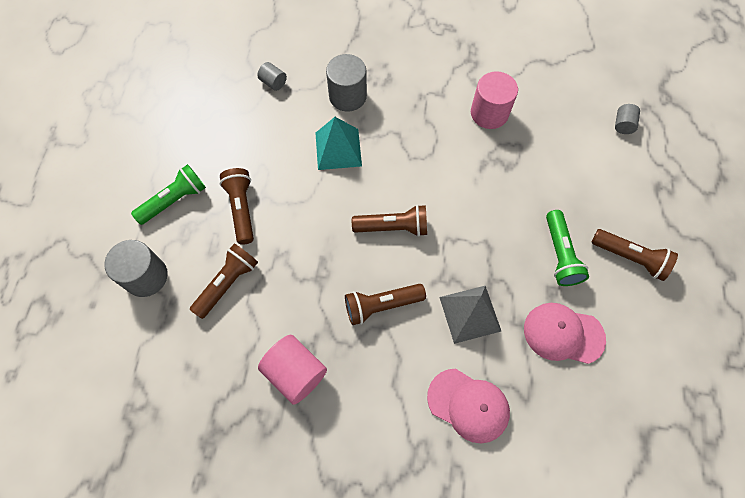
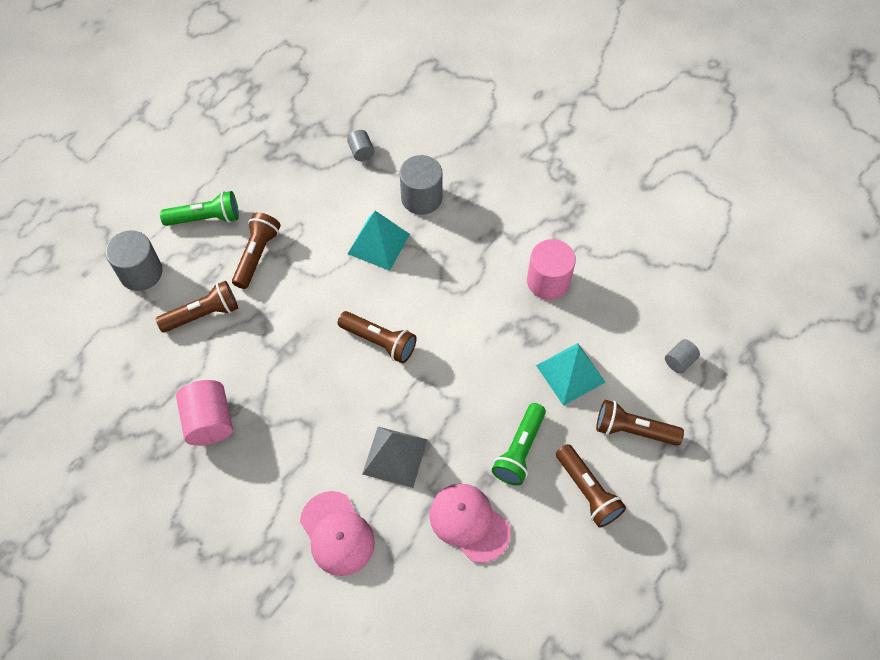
camera: 30 degrees right, 5 degrees down
(381, 306) = (321, 405): brown flashlight -> brown flashlight (633, 430)
(554, 175) = (570, 373): none -> turquoise pyramid

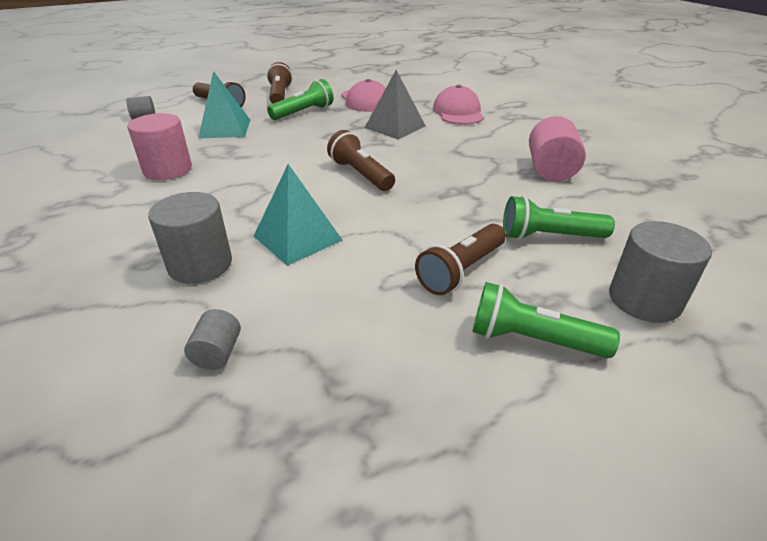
camera: 155 degrees left, 25 degrees down
(203, 314) = (549, 236): brown flashlight -> green flashlight

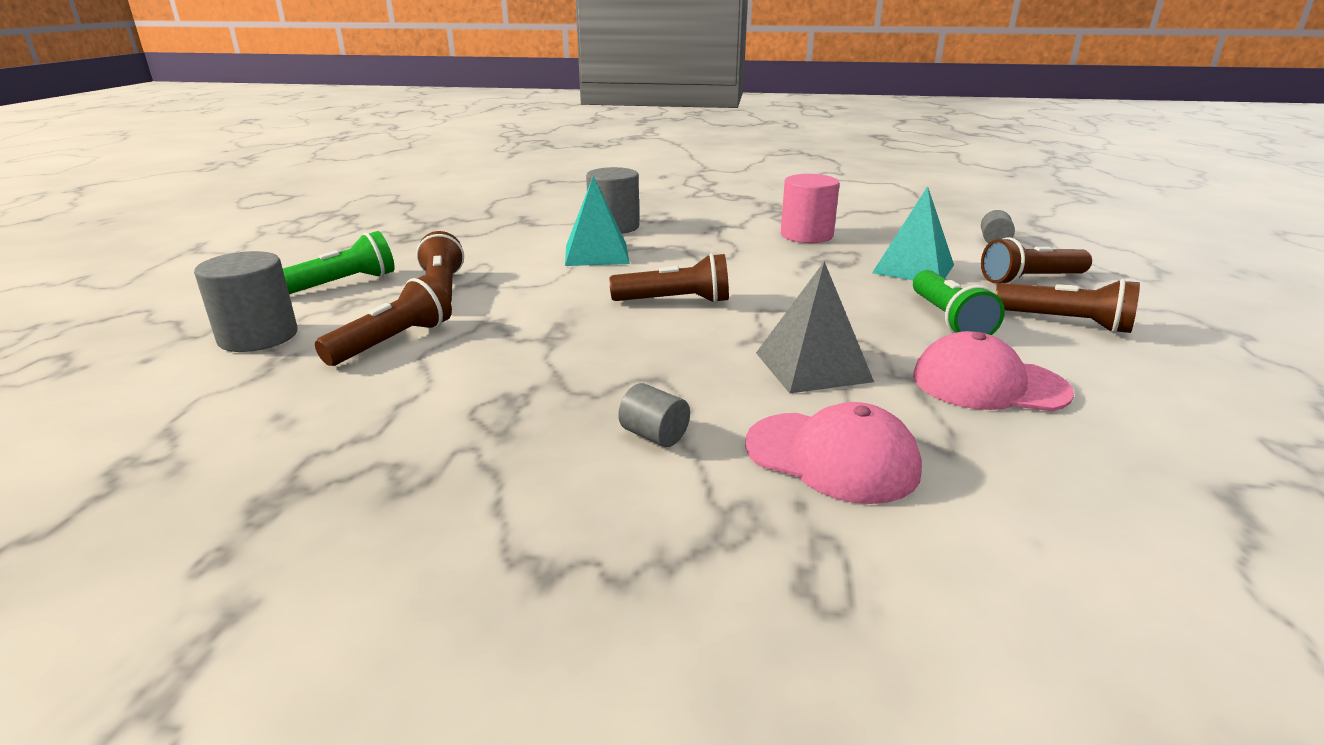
camera: 125 degrees right, 10 degrees down
(217, 353) = (516, 220): grey cylinder -> grey cylinder (654, 435)
(549, 236) = (393, 342): green flashlight -> brown flashlight
(550, 170) = (484, 422): pink cylinder -> none

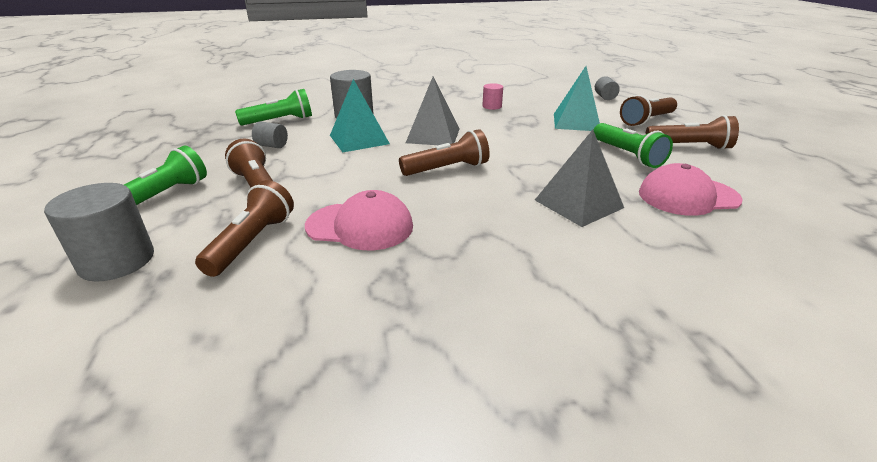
camera: 20 degrees left, 5 degrees up
(522, 223) = (280, 121): none -> green flashlight
(654, 435) = (523, 281): grey cylinder -> grey cylinder (272, 146)
(693, 261) = (433, 135): none -> grey pyramid
(806, 235) = (492, 106): pink cylinder -> pink cylinder, size x0.53
(832, 457) = (648, 270): pink cap -> pink cap (360, 226)

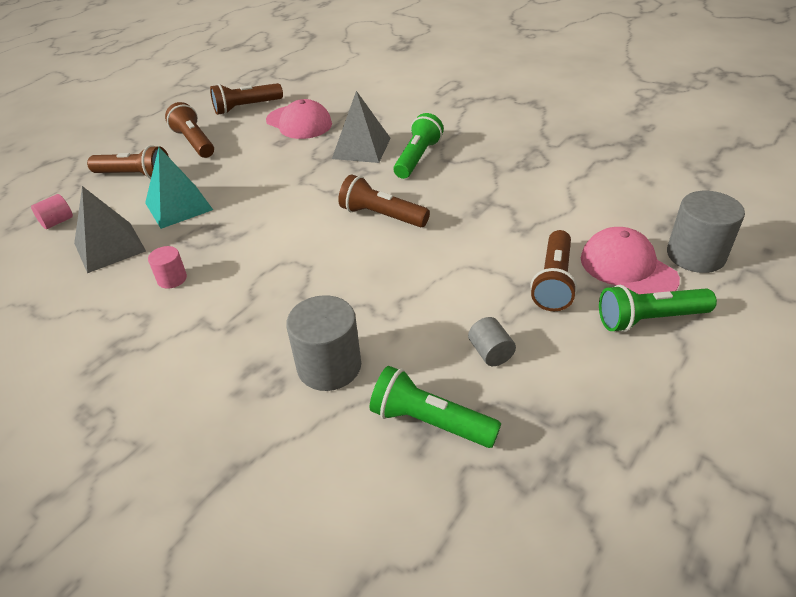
camera: 130 degrees left, 10 degrees up
(252, 242) = (592, 224): brown flashlight -> brown flashlight (246, 107)
(359, 139) = (390, 304): turquoise pyramid -> none
(360, 226) = (510, 200): pink cap -> pink cap (627, 268)
(433, 135) = (318, 265): grey pyramid -> grey pyramid (110, 247)
(605, 97) = (57, 222): grey cylinder -> pink cylinder
(627, 155) = (246, 158): green flashlight -> green flashlight (417, 158)

